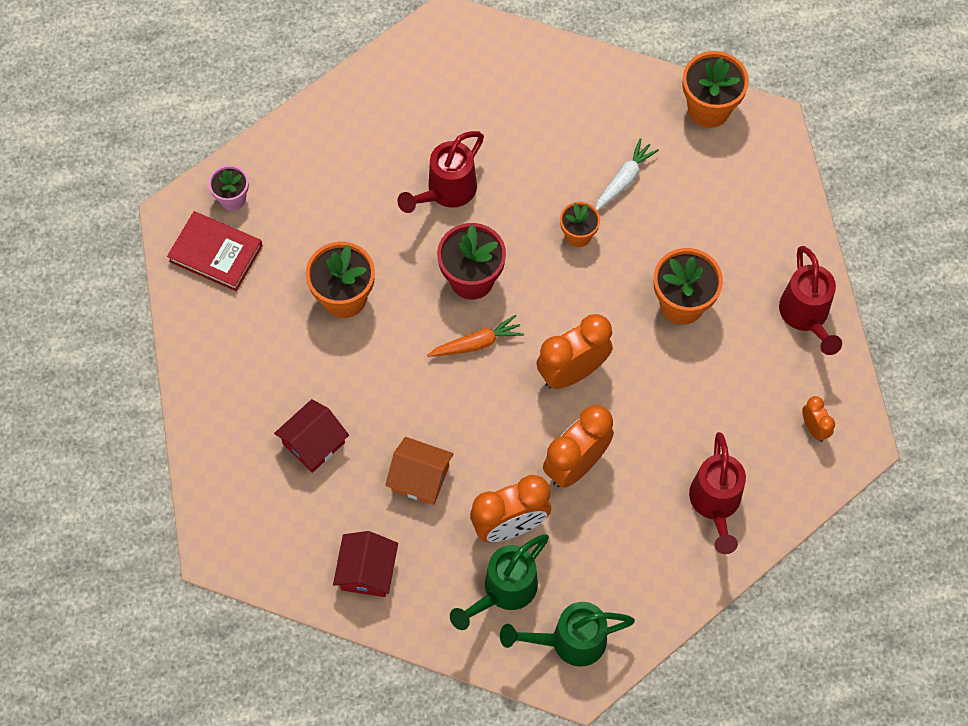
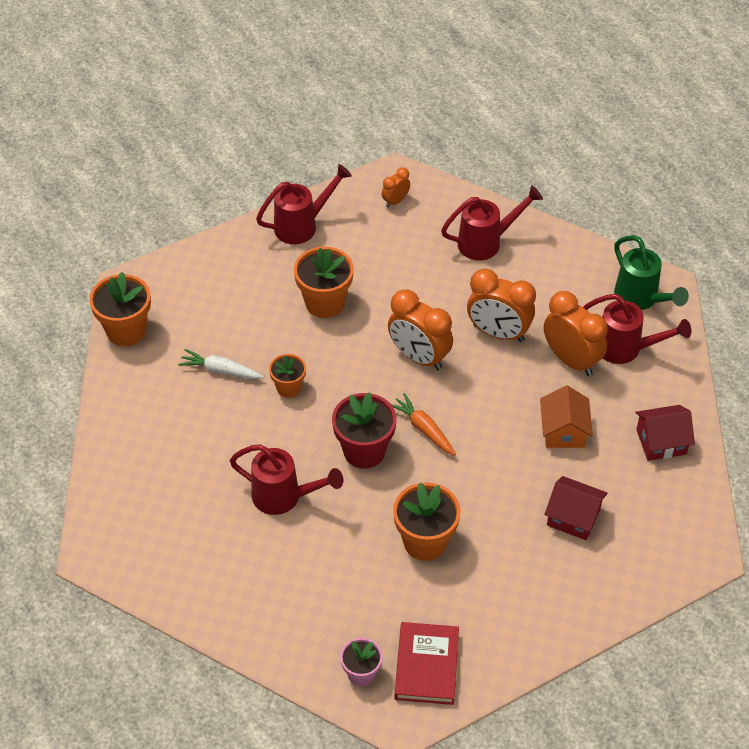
camera: 110 degrees left, 15 degrees down
(503, 592) = (626, 349): green watering can -> red watering can

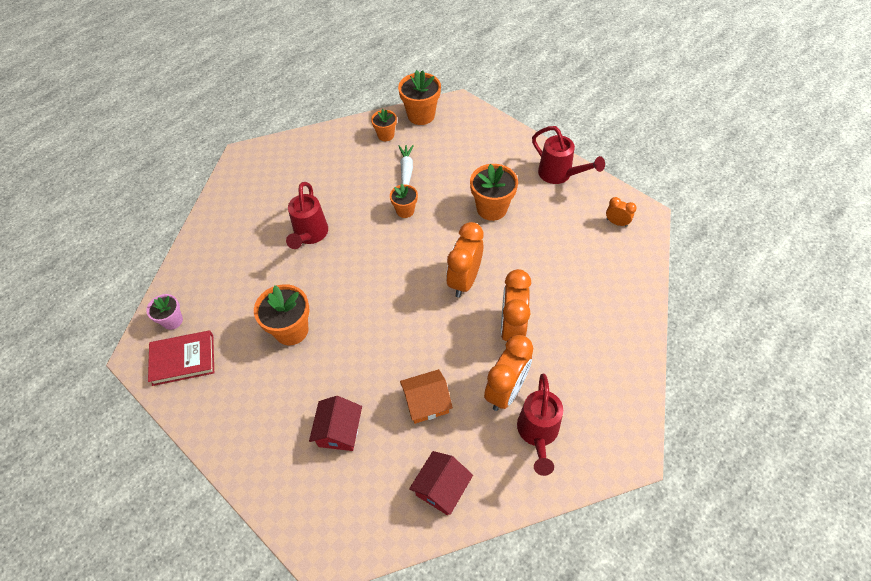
camera: 75 degrees right, 5 degrees up
(143, 378) = (386, 135): none -> orange flower pot
(364, 451) = (363, 270): red flower pot -> none
(423, 429) = (395, 301): orange carrot -> none
(486, 242) = (607, 295): red watering can -> none
(641, 299) = (603, 434): green watering can -> none
(661, 442) = (441, 488): red house -> red house turned 60 degrees clockwise

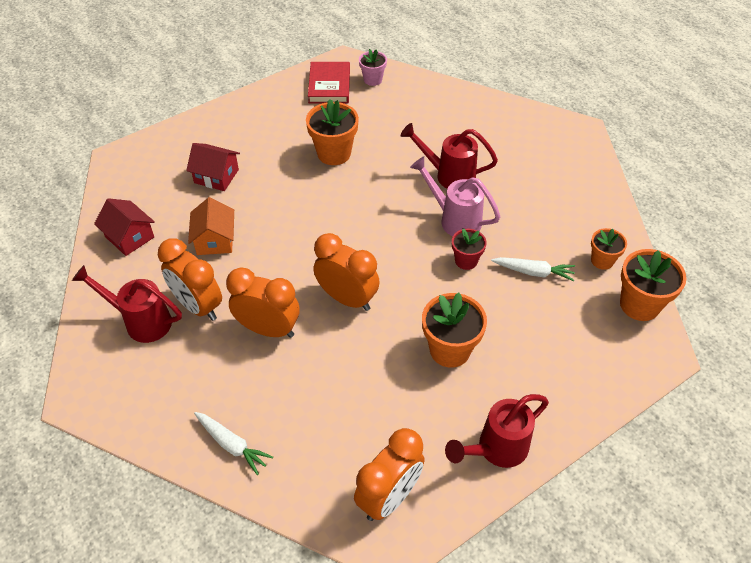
camera: 100 degrees right, 5 degrees down
(362, 224) = (454, 219): none -> pink watering can
(405, 211) = (466, 261): orange flower pot -> red flower pot
(616, 223) = (389, 497): orange clock -> orange clock, size x1.97
(621, 322) = (232, 445): none -> white carrot

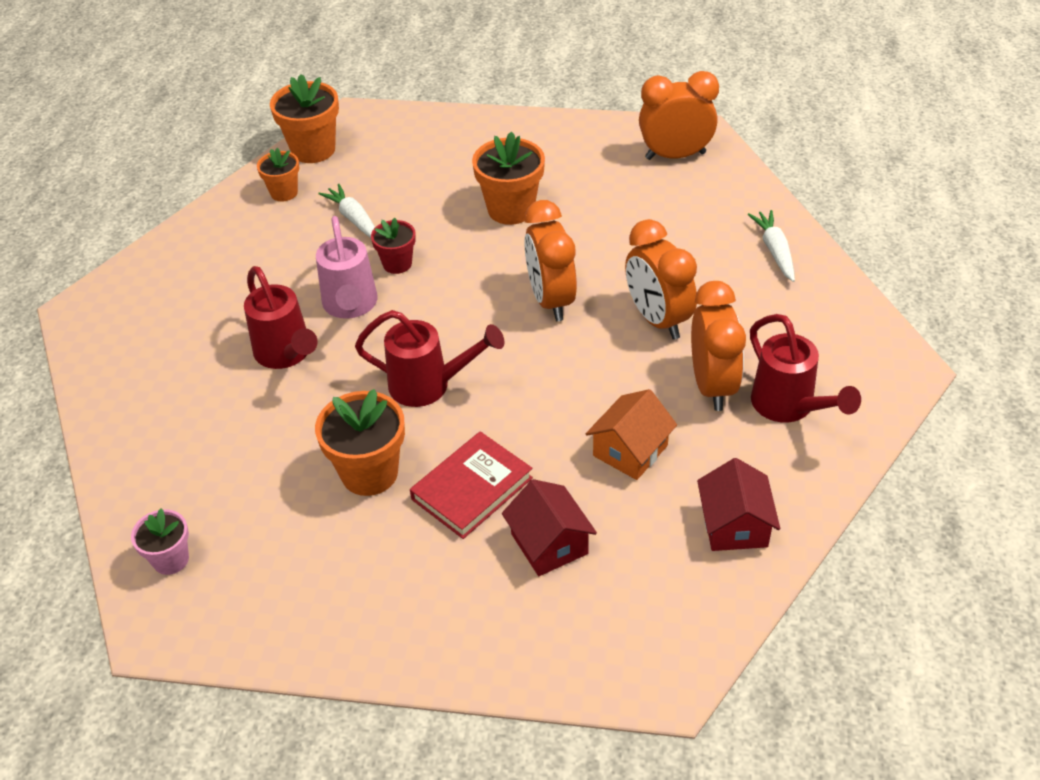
camera: 135 degrees left, 5 degrees down
(329, 86) = (237, 595): red book -> red book (472, 488)
(496, 449) = (561, 137): red watering can -> red watering can (430, 385)

